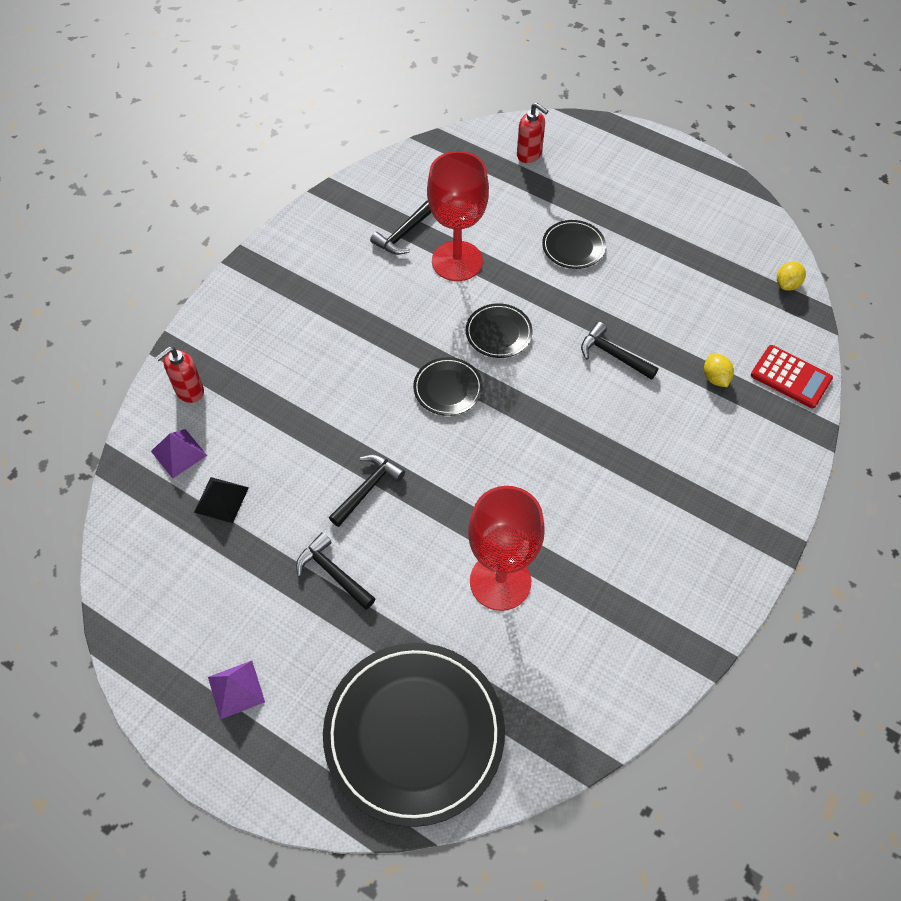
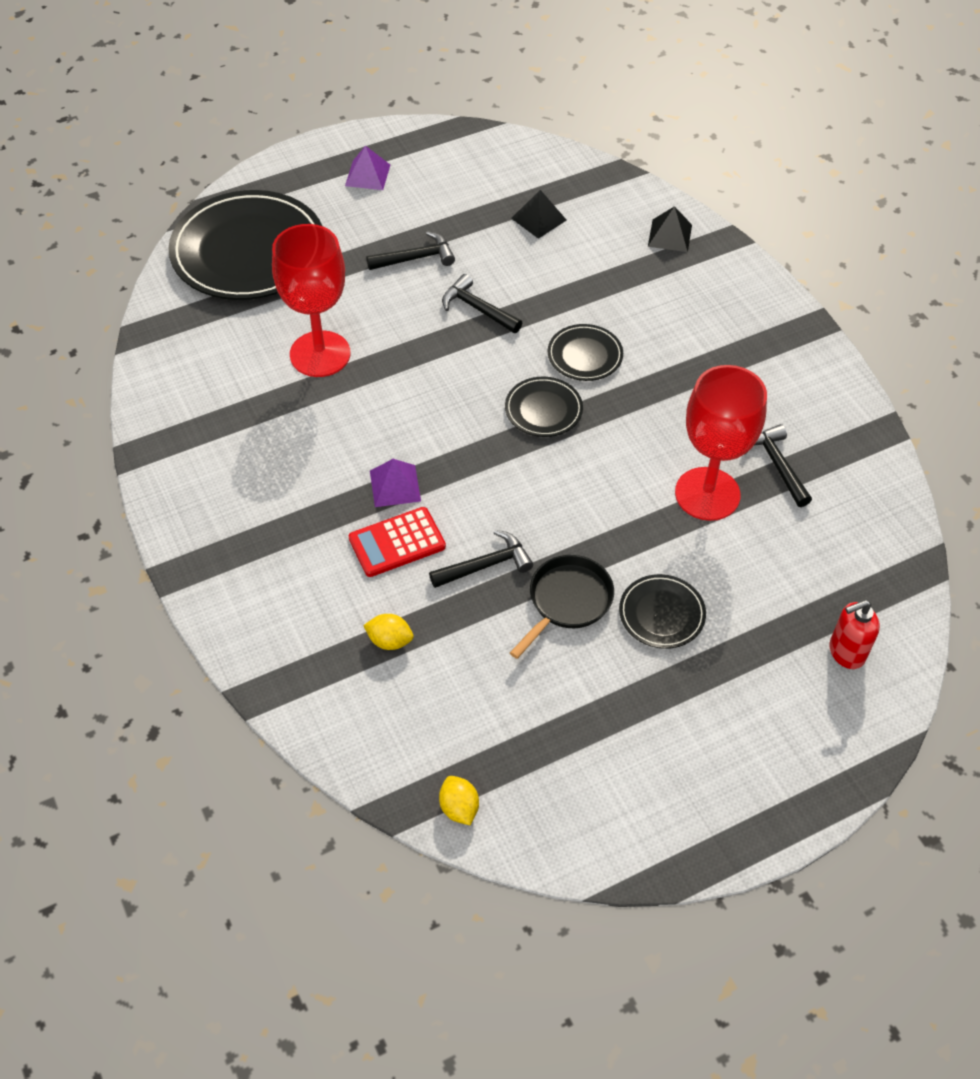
camera: 120 degrees right, 5 degrees down
(179, 453) = (605, 209): purple pyramid -> purple pyramid (395, 486)
(189, 391) = (670, 235): red soap dispenser -> black pyramid
(367, 489) = (477, 309): black hammer -> black hammer turned 150 degrees clockwise
(498, 333) = (583, 482): black plate -> black plate (585, 355)
(604, 298) = (567, 601): none -> black pan
(790, 377) = (336, 715): red calculator -> red calculator (397, 542)

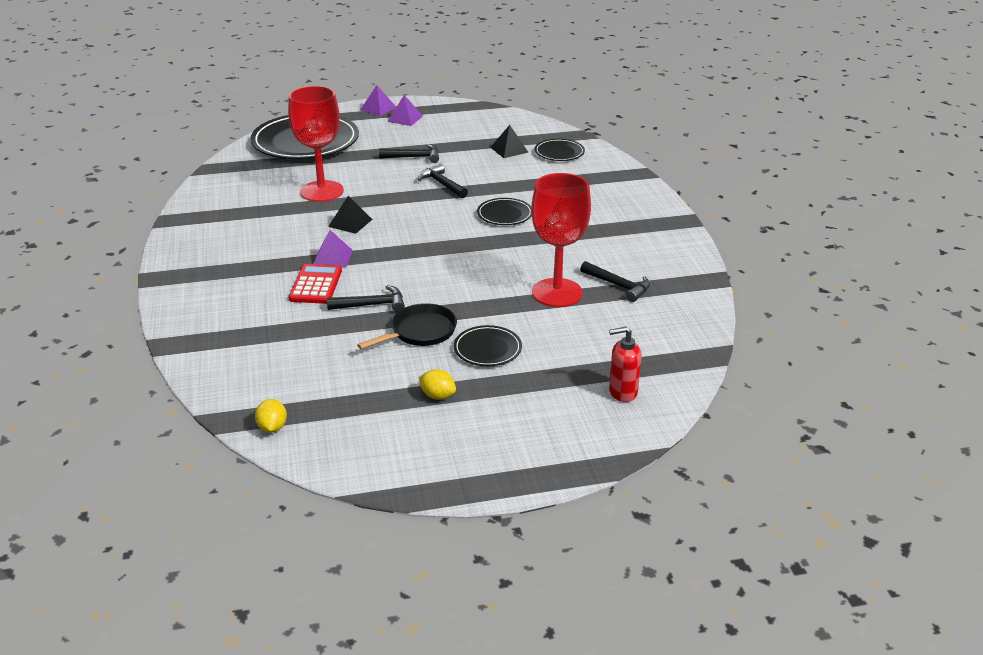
camera: 15 degrees right, 20 degrees down
(319, 158) = (378, 108): none -> purple pyramid
(389, 641) = (279, 332): yellow lemon -> yellow lemon (437, 396)
(397, 542) = (316, 285): red calculator -> red calculator turned 105 degrees clockwise
(543, 409) = (460, 236): black plate -> black plate (559, 152)
(670, 235) = (598, 167): black pyramid -> black pyramid (350, 223)
(777, 465) = (618, 286): black hammer -> black hammer turned 135 degrees clockwise

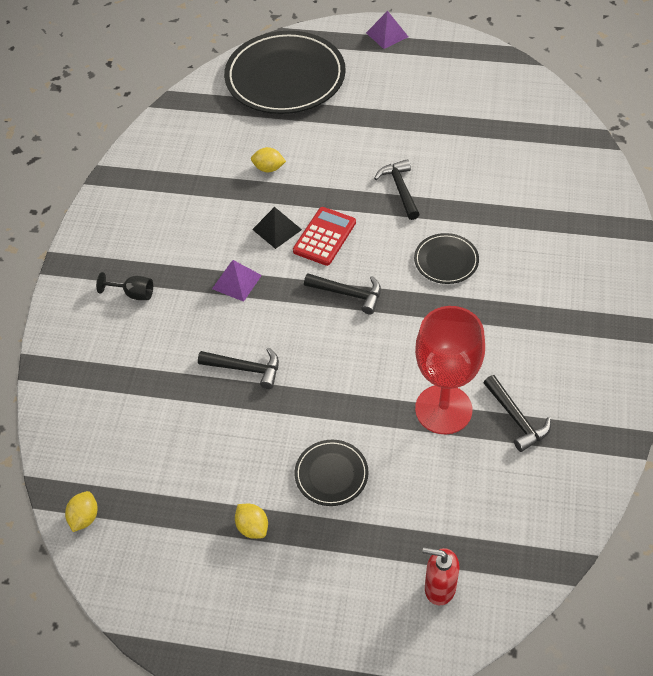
camera: 25 degrees right, 20 degrees up
(239, 282) = (133, 294): none -> black goblet
(316, 285) = (204, 320): red calculator -> red calculator (324, 237)
(322, 191) = (268, 168): red goblet -> yellow lemon
(405, 118) = (409, 60): purple pyramid -> none
(414, 157) = (390, 133): black hammer -> black hammer (348, 294)
(420, 332) = (275, 426): black pan -> none
(509, 149) = (502, 146): black pyramid -> none
(559, 152) = (559, 166): black plate -> none

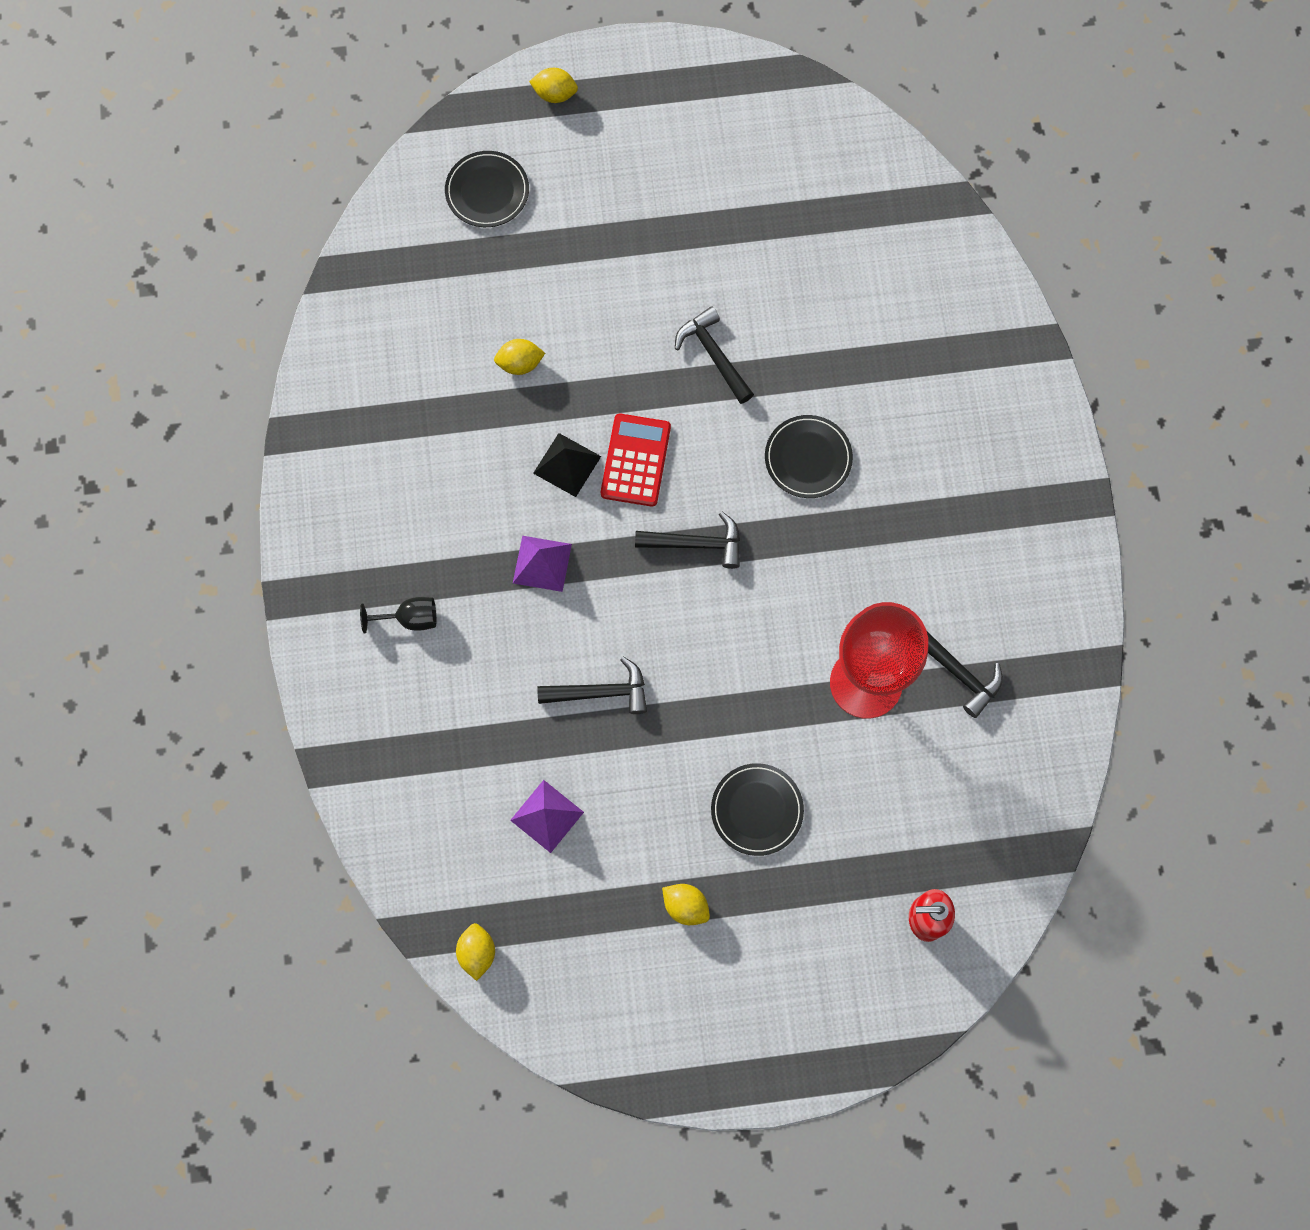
camera: 20 degrees left, 20 degrees up
(285, 77) = (487, 191): black plate -> black plate, size x0.46
(347, 38) = (555, 94): none -> yellow lemon
(387, 34) = (611, 73): purple pyramid -> purple pyramid (547, 816)

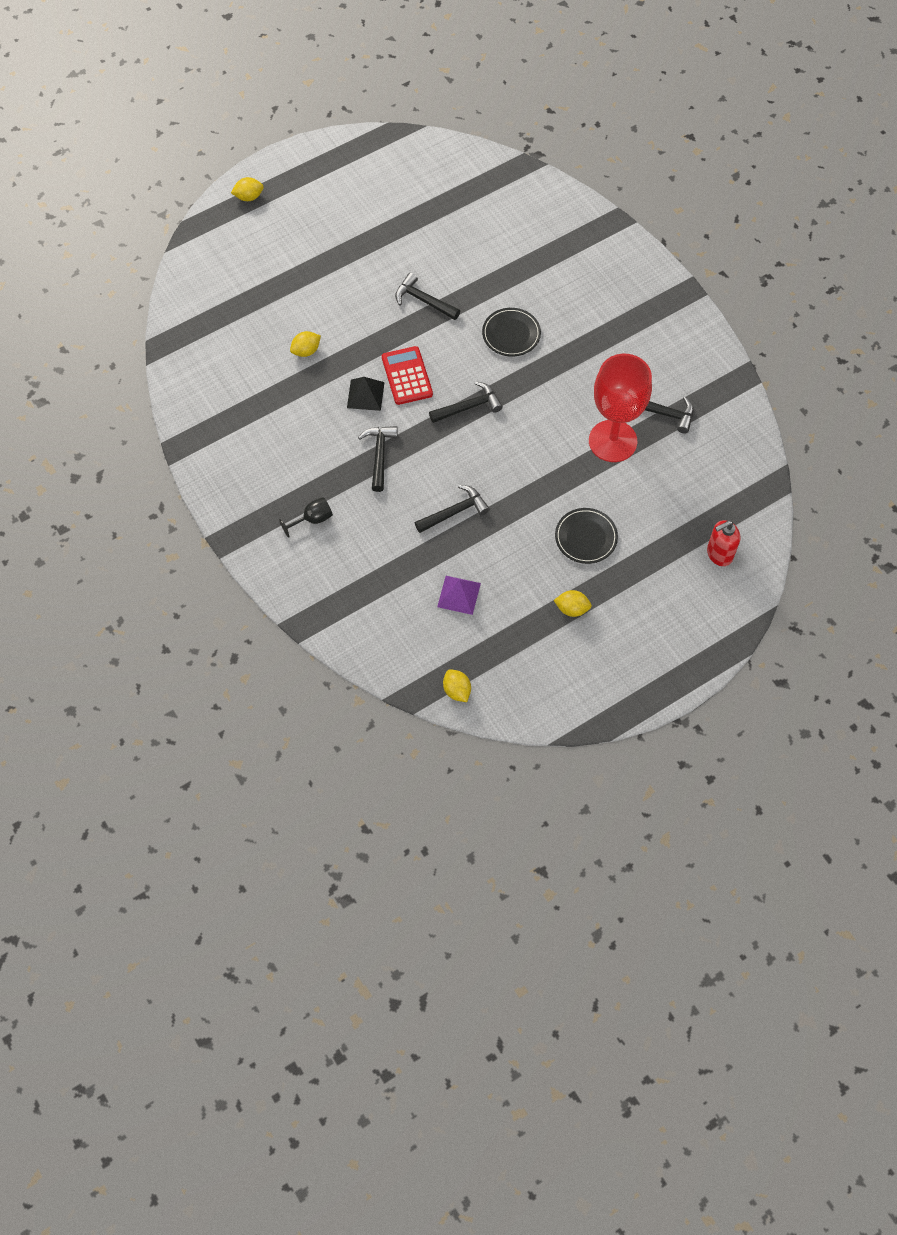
camera: 25 degrees left, 10 degrees down
(487, 191) = (234, 265): black plate -> none
(542, 563) = (379, 455): purple pyramid -> black hammer

